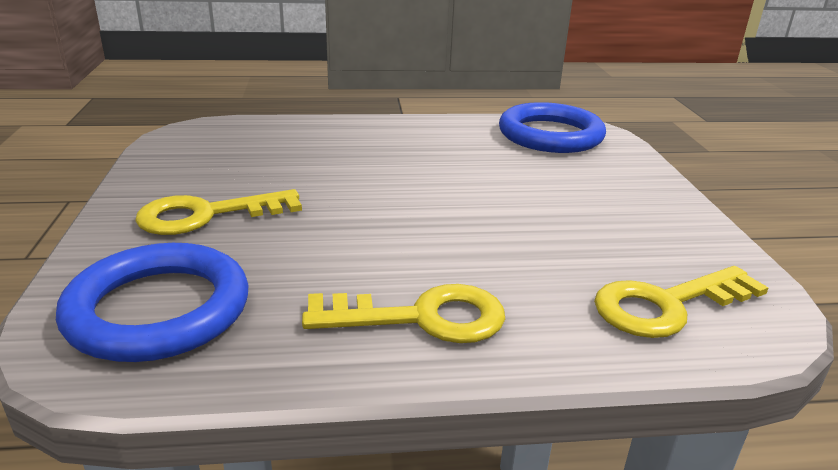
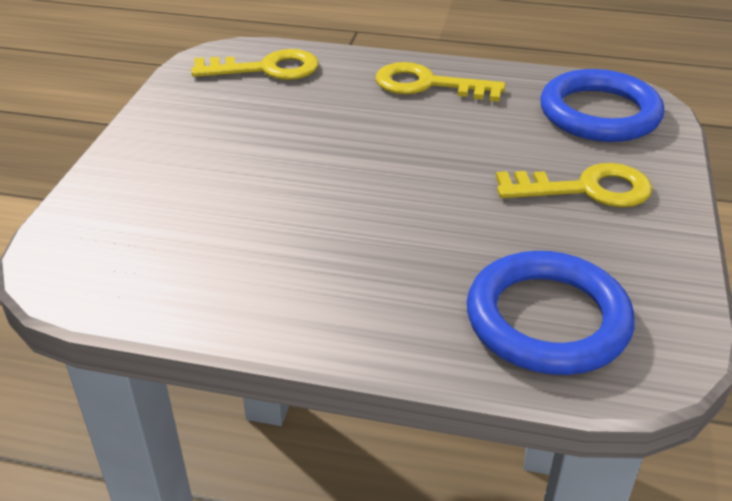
camera: 160 degrees left, 10 degrees up
(550, 135) = (128, 260): blue ring -> blue ring (547, 319)

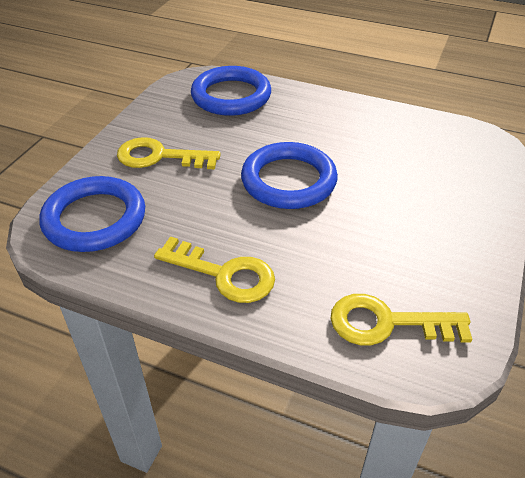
camera: 170 degrees left, 5 degrees up
(387, 176) = (288, 181): none -> blue ring

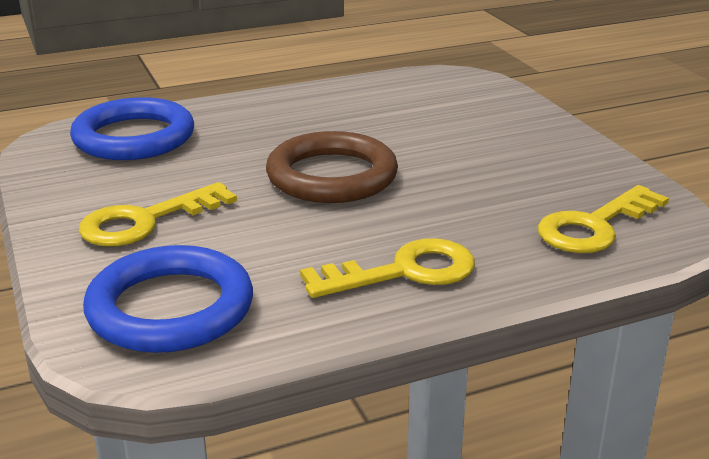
camera: 45 degrees left, 15 degrees down
(288, 181) = (332, 176): blue ring -> brown ring

